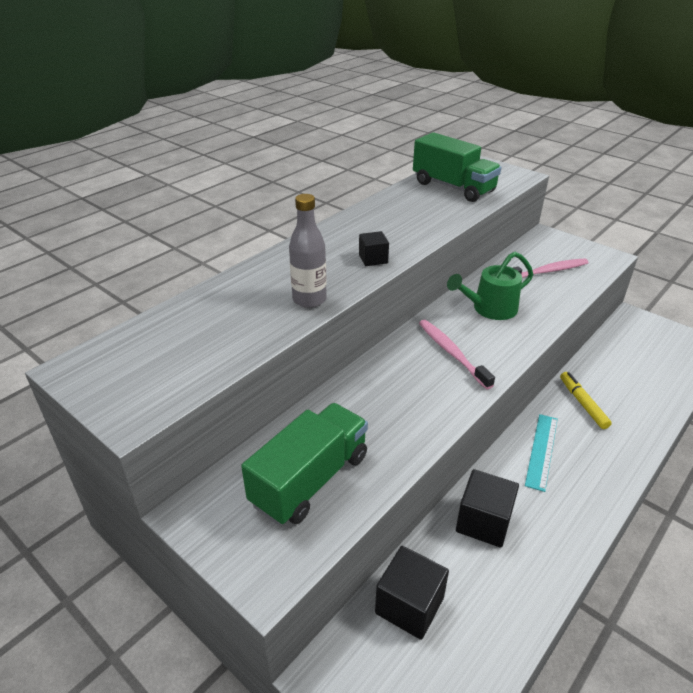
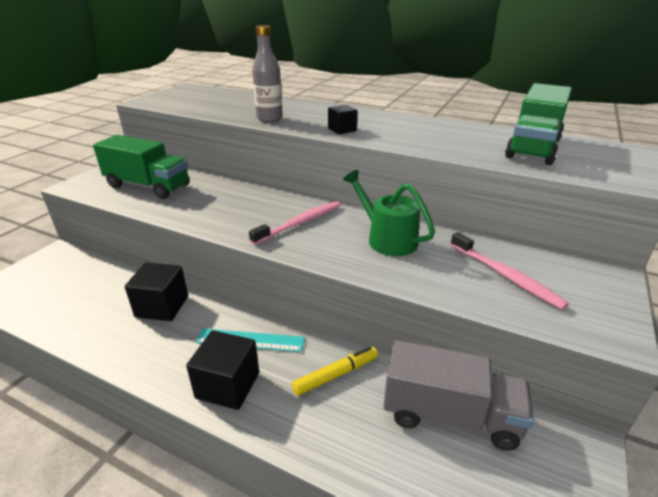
camera: 75 degrees right, 5 degrees down
(409, 605) = (93, 278): black cube -> black cube (228, 385)
(616, 358) = (450, 415): none -> grey truck

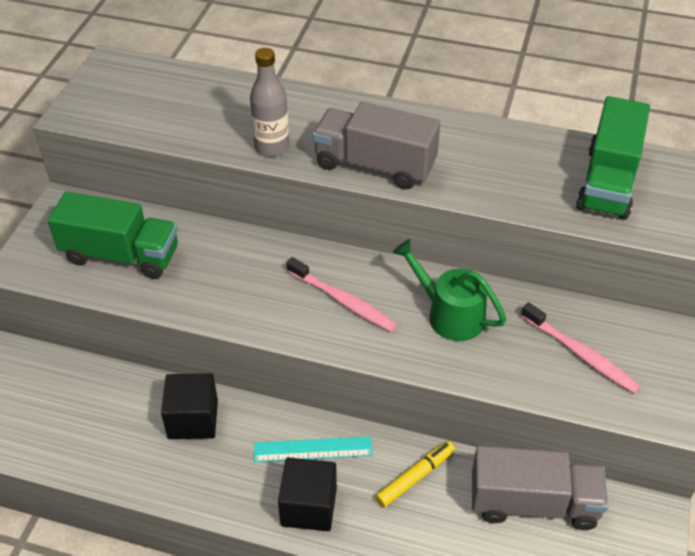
camera: 10 degrees left, 15 degrees up
(300, 223) = (343, 301): pink toothbrush -> pink toothbrush turned 90 degrees clockwise
(342, 130) = (375, 165): black cube -> grey truck

